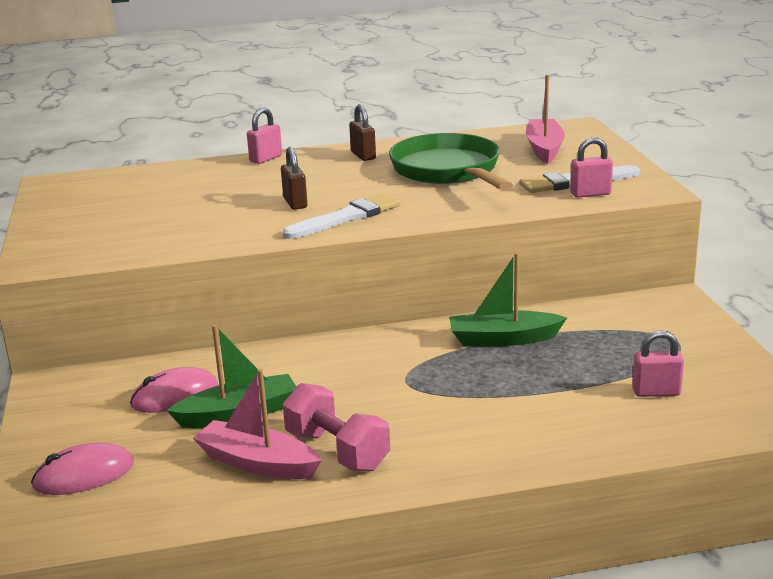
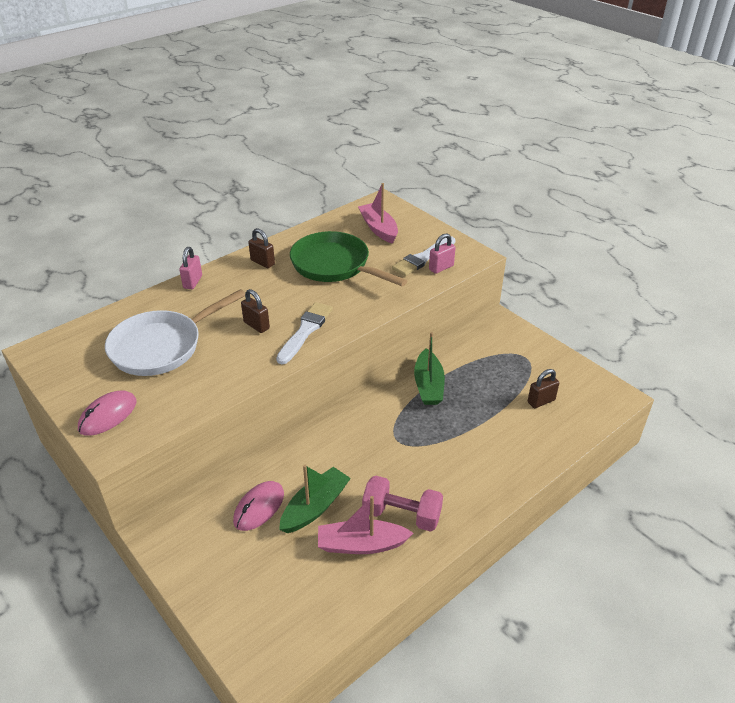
camera: 30 degrees left, 15 degrees up
(84, 475) = (255, 602): pink mouse -> pink mouse (108, 415)
(173, 201) = (161, 346): none -> white pan
(503, 339) = (428, 385): green boat -> green boat turned 60 degrees counterclockwise
(656, 392) = (541, 401): pink padlock -> brown padlock

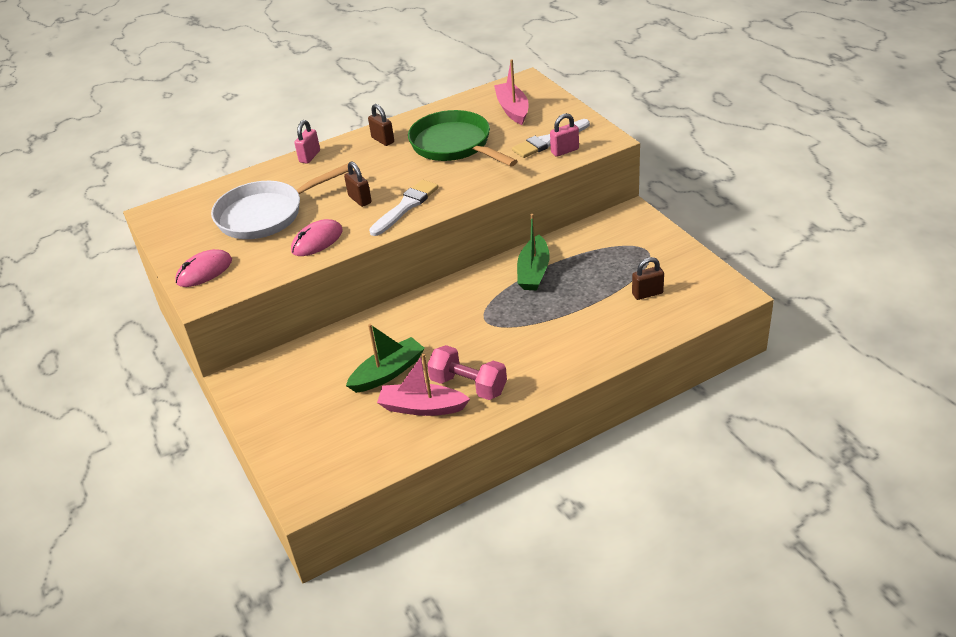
camera: 15 degrees right, 0 degrees up
(259, 507) = (335, 369): pink mouse -> pink mouse (317, 241)

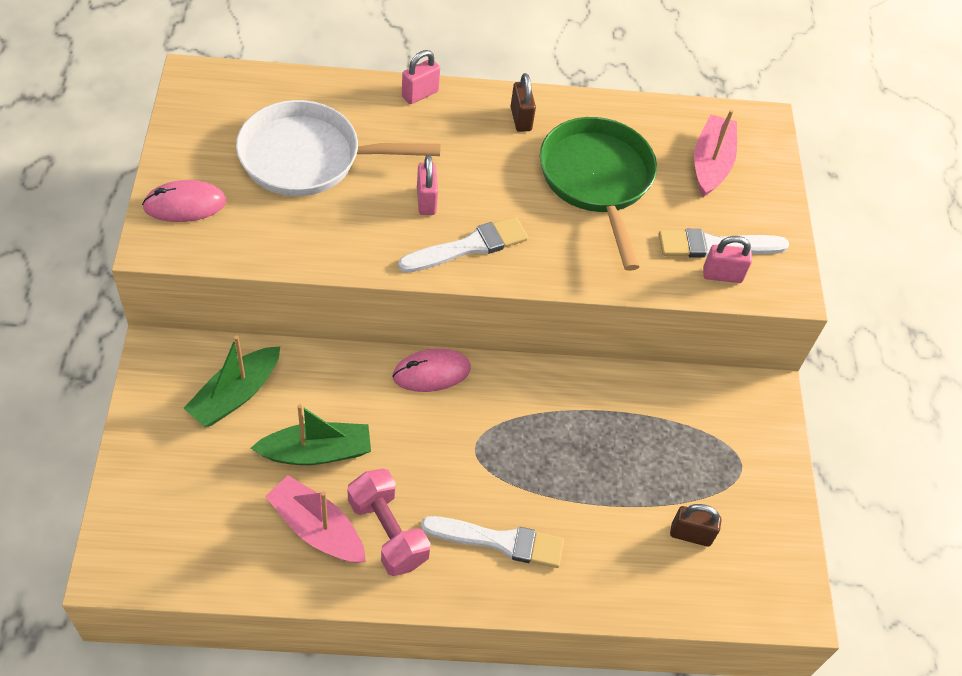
camera: 20 degrees right, 15 degrees up
(317, 241) = (333, 237): pink mouse -> pink mouse (431, 372)
(360, 199) = (426, 201): brown padlock -> pink padlock
(533, 272) = (583, 410): green boat -> green boat (235, 395)
(540, 354) = (499, 541): none -> white brush

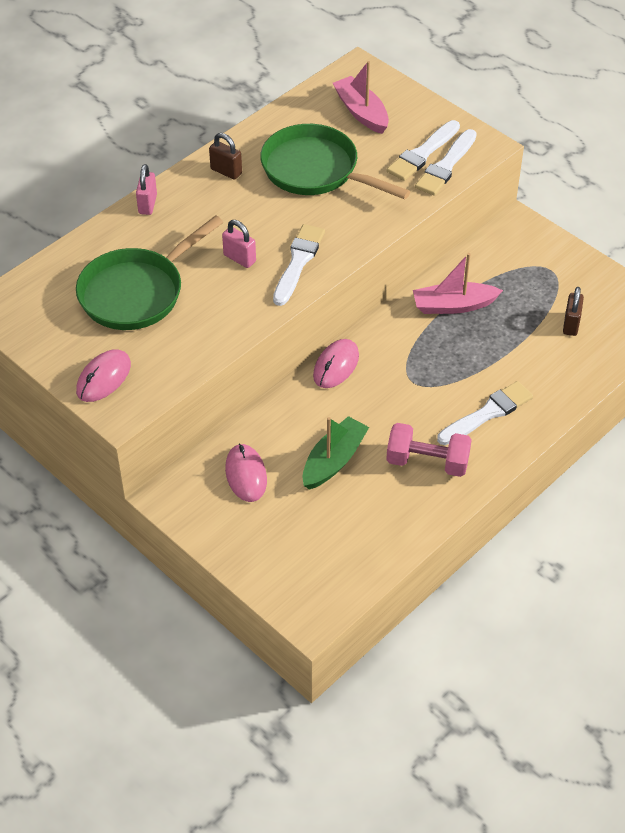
camera: 40 degrees left, 5 degrees down
(235, 395) = (246, 475): green boat -> pink mouse
(308, 158) = (136, 292): white pan -> green pan
(316, 528) = (389, 495): pink boat -> pink boat (453, 305)
(690, 534) = (571, 324): brown padlock -> brown padlock turned 45 degrees counterclockwise
(722, 275) = (446, 166): pink padlock -> white brush

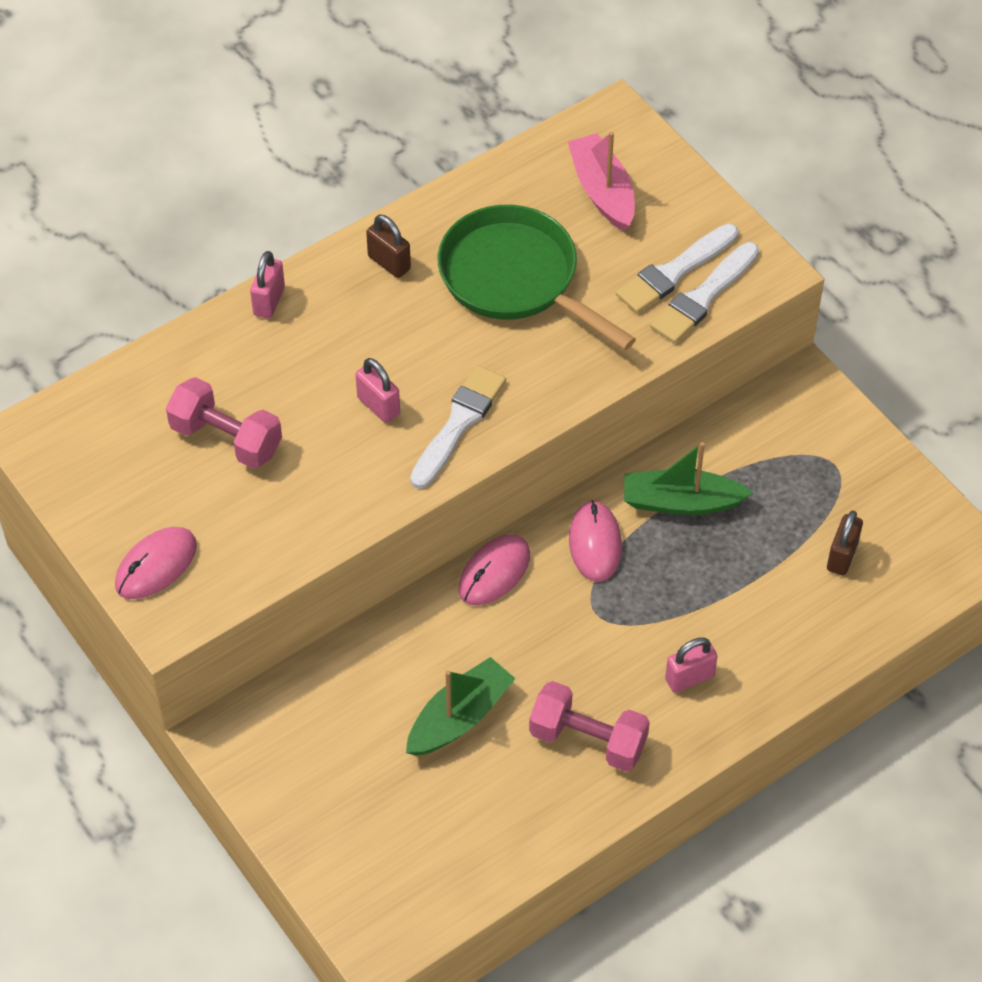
camera: 10 degrees right, 5 degrees up
(136, 292) = (226, 439): green pan -> pink dumbbell
(246, 475) = (335, 720): pink mouse -> pink mouse (595, 543)
(453, 305) = (681, 502): pink boat -> green boat
(487, 413) = (689, 678): white brush -> pink padlock

